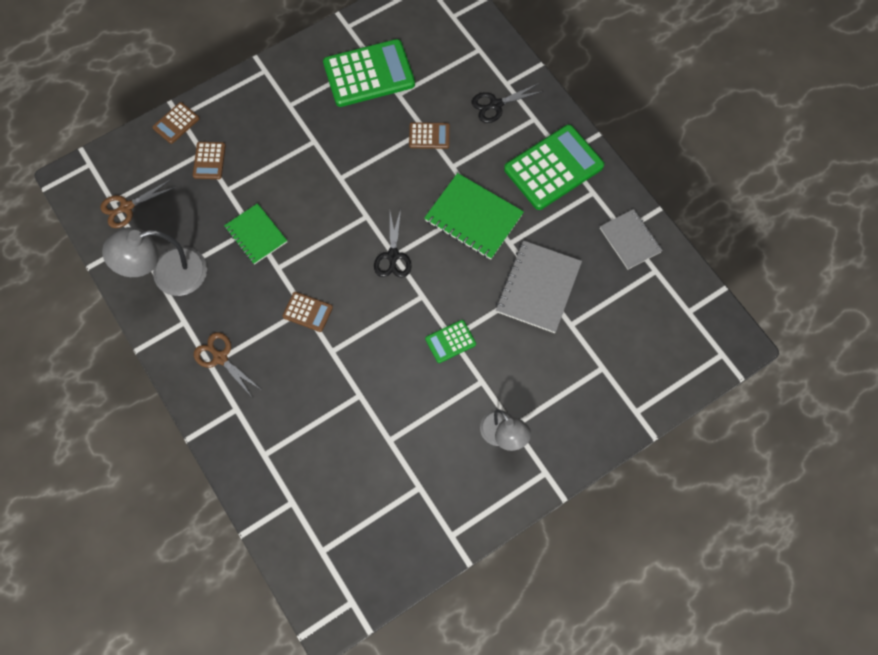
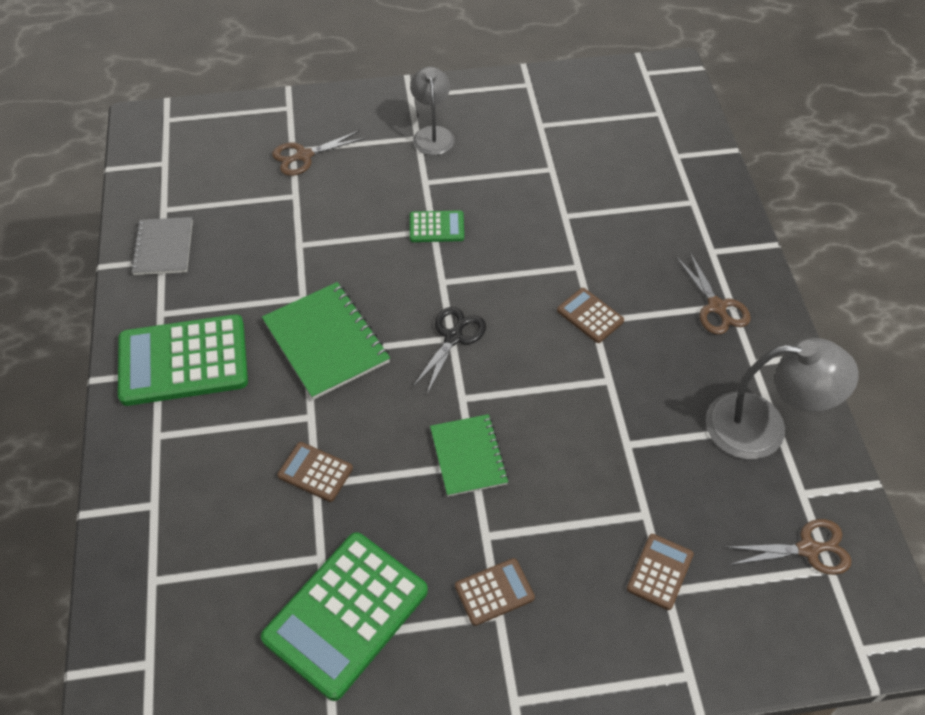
camera: 155 degrees left, 15 degrees down
(176, 123) = (698, 663): brown calculator -> brown calculator (494, 592)
(256, 235) = (623, 433): green notebook -> green notebook (468, 456)
(369, 74) = (346, 614): green calculator -> green calculator turned 60 degrees counterclockwise
(496, 105) = (192, 478): black scissors -> none
(538, 287) = (304, 241): grey notebook -> none
(589, 365) = (304, 156): none -> brown scissors

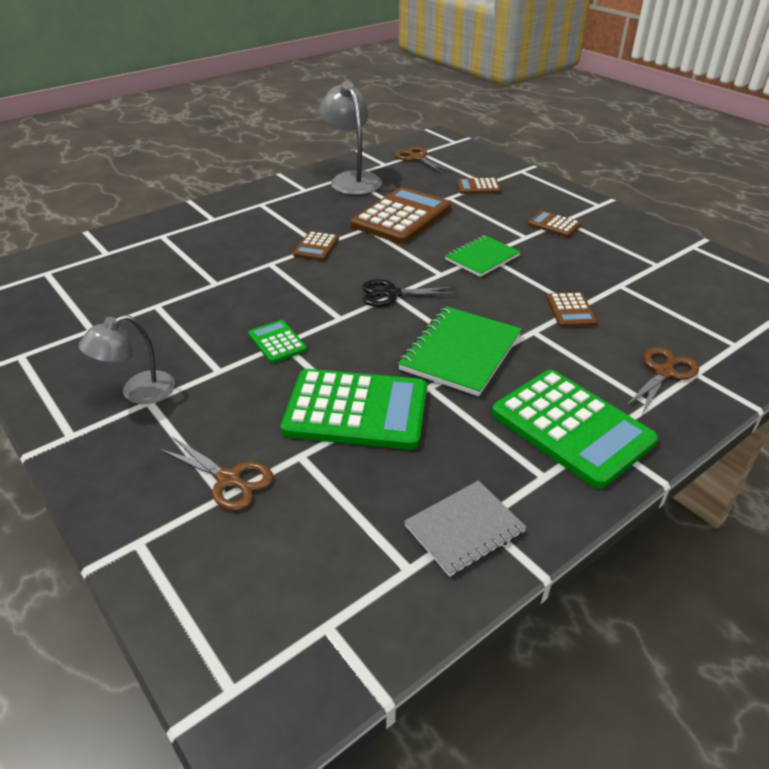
camera: 120 degrees left, 15 degrees down
(346, 614) = (636, 263): green calculator -> green calculator (356, 410)
(617, 429) = (401, 217): none -> brown calculator
(716, 307) = (267, 208): brown scissors -> brown scissors (664, 373)

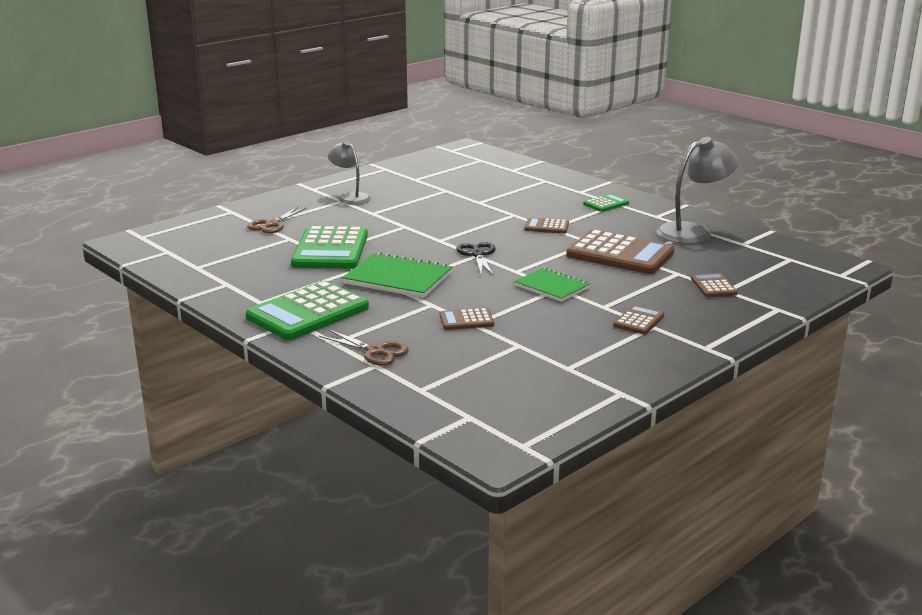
camera: 85 degrees right, 15 degrees down
(277, 342) = (405, 225): green calculator -> green calculator (606, 204)
(417, 158) = (772, 257): brown scissors -> none
(464, 529) = (221, 280): grey notebook -> none

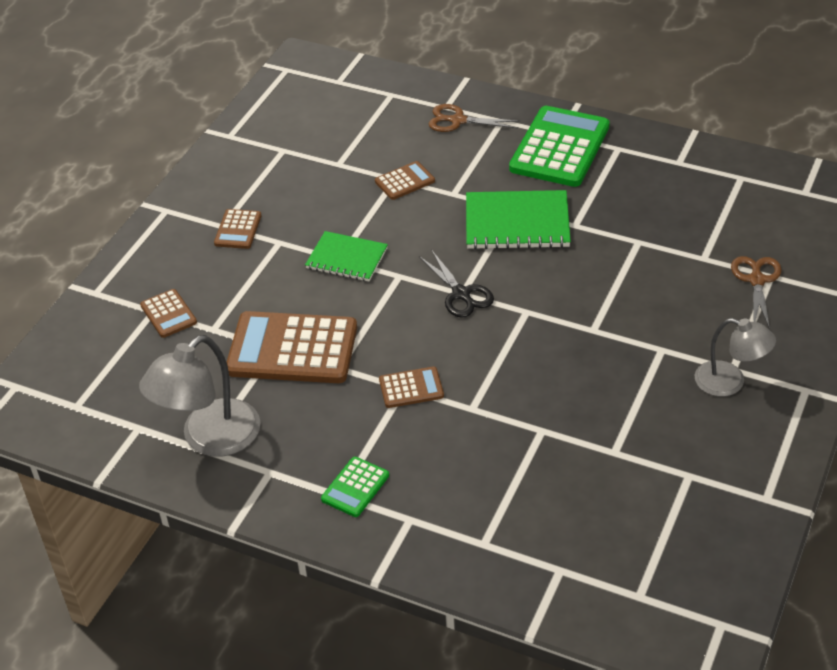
camera: 160 degrees right, 20 degrees up
(330, 250) = (634, 251): green calculator -> none

